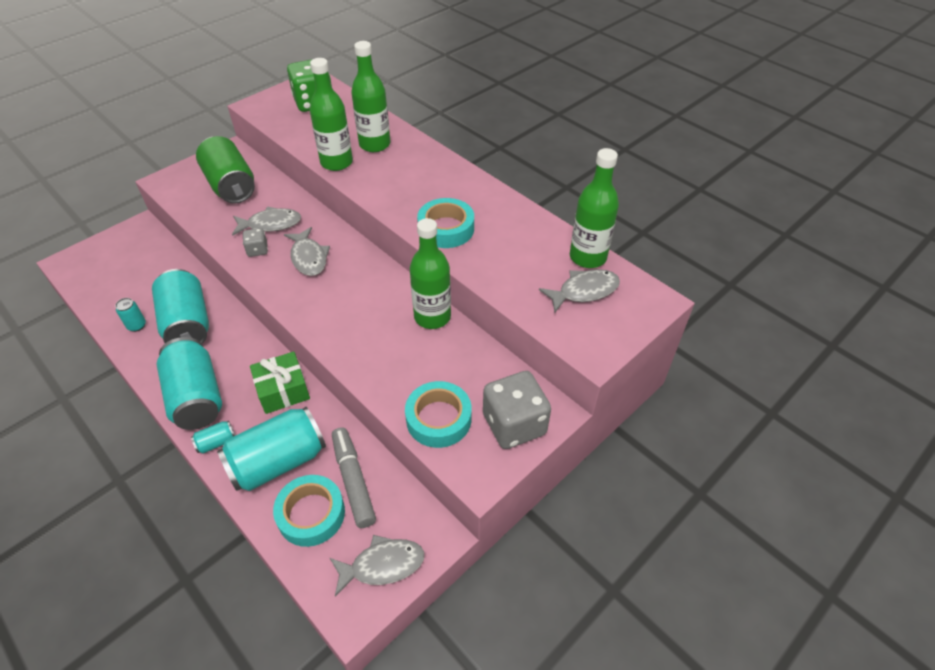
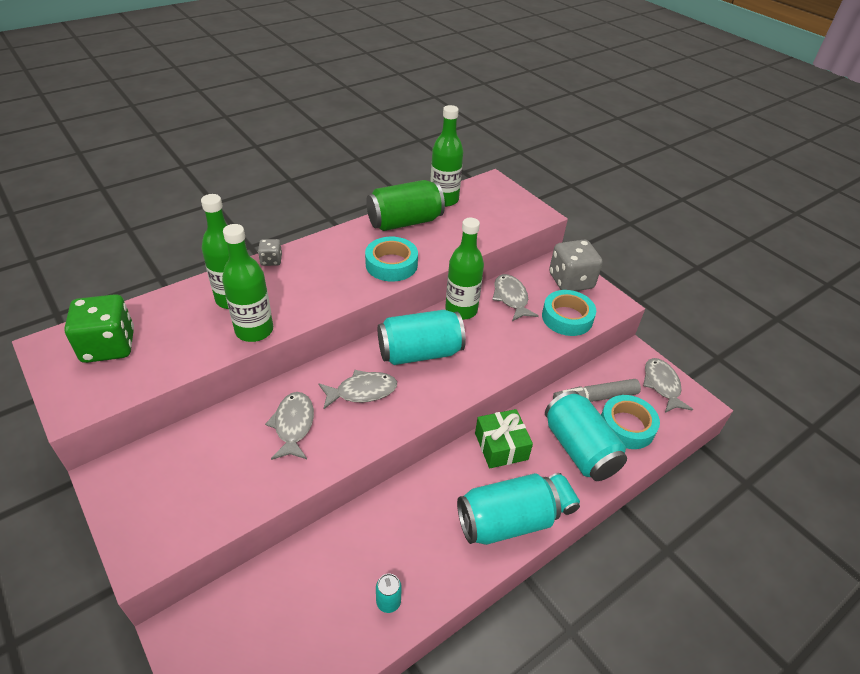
camera: 85 degrees left, 5 degrees down
(188, 323) = (396, 541): turquoise can -> turquoise can (420, 352)
(231, 185) = (195, 470): green can -> green can (404, 222)
(257, 250) = (336, 437): grey dice -> grey dice (271, 260)
(584, 291) = (480, 208): grey fish -> grey fish (511, 298)

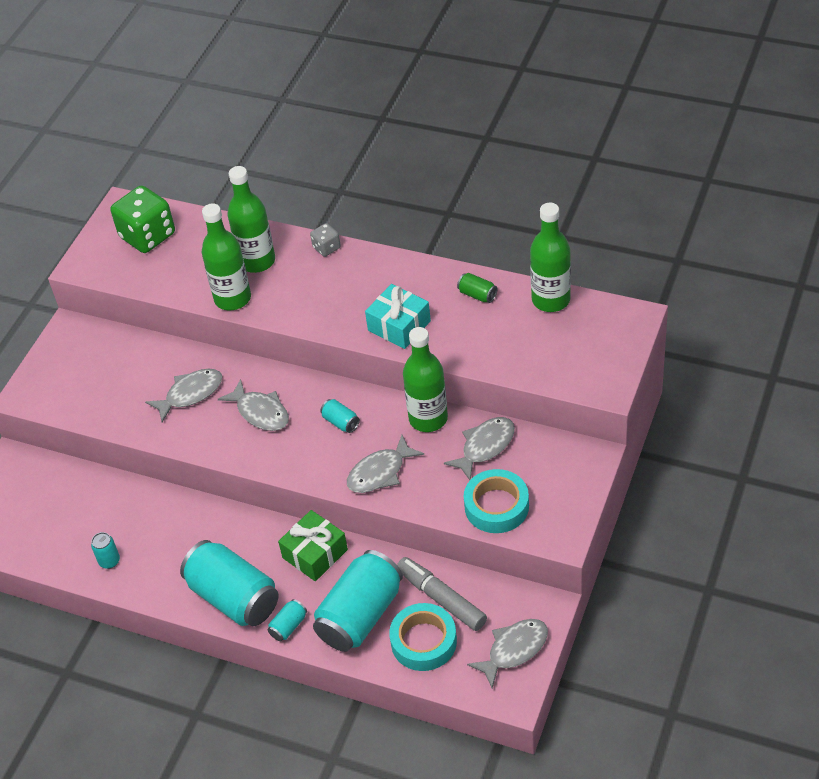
camera: 65 degrees right, 5 degrees up
(391, 264) = (399, 326): turquoise tape -> turquoise gift
(404, 222) = (477, 295): green can -> green can, size x0.42
(420, 352) = (341, 422): turquoise can -> turquoise can, size x0.42
(488, 356) = (380, 472): none -> grey fish
(571, 281) = (565, 482): grey dice -> none

